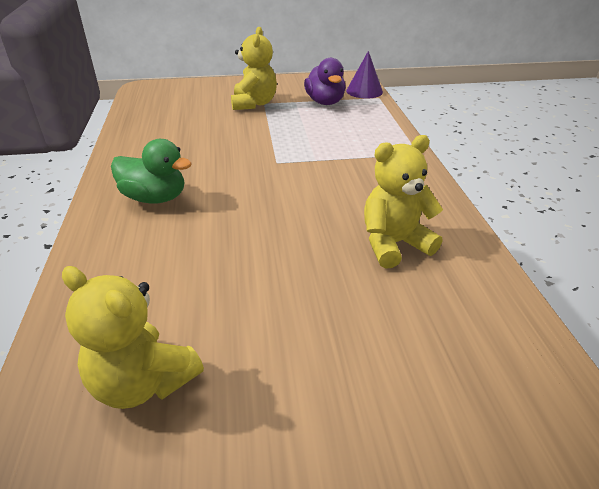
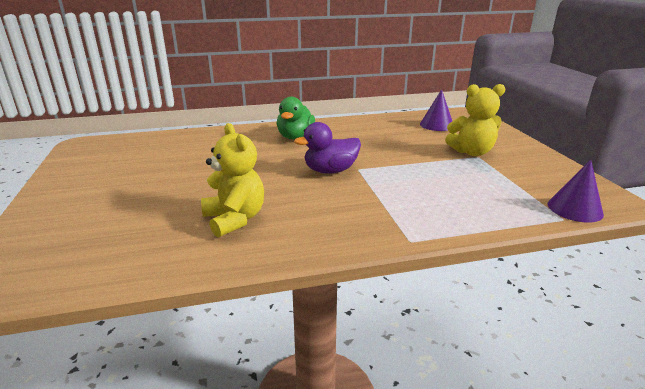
camera: 85 degrees right, 10 degrees down
(143, 382) = (139, 154): yellow teddy bear -> none
(171, 107) = (436, 125): none -> purple cone
(325, 102) = (510, 185): purple duck -> purple duck (330, 171)

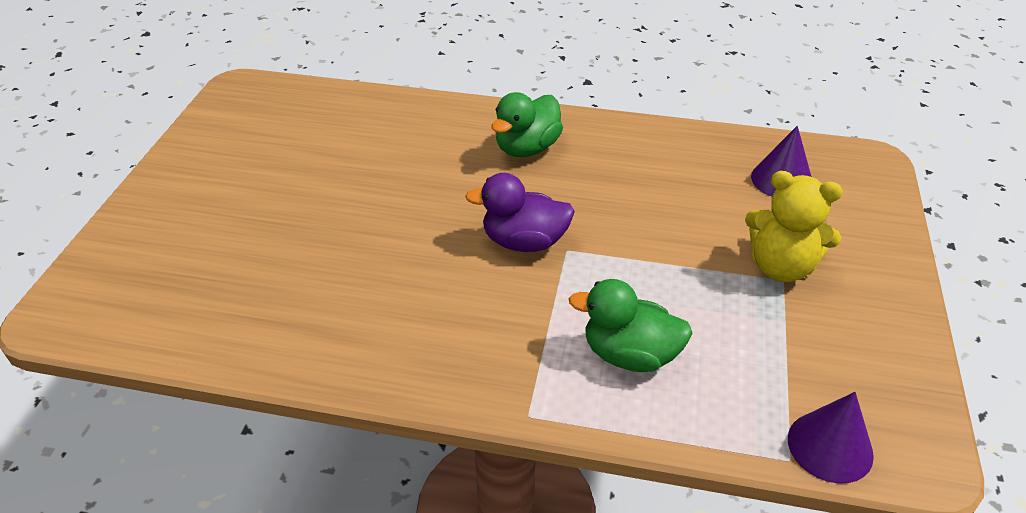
camera: 25 degrees right, 15 degrees up
(235, 219) = (341, 297): yellow teddy bear -> none
(437, 200) = (629, 355): none -> green duck

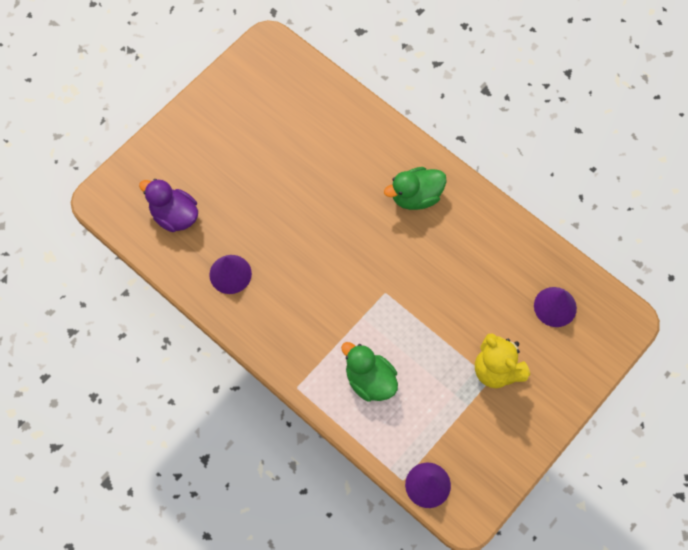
camera: 30 degrees right, 25 degrees up
(325, 320) = (230, 274): none -> purple cone
(524, 242) = (365, 274): purple duck -> purple duck (174, 216)

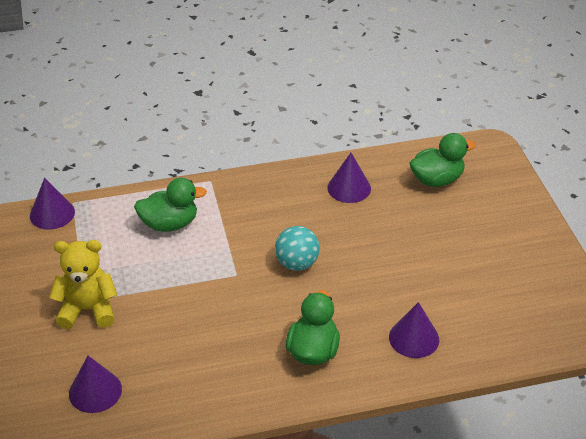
camera: 125 degrees right, 25 degrees down
(174, 216) = (437, 180): purple duck -> green duck
(343, 258) = (297, 263): none -> turquoise ball
(357, 143) = (414, 338): none -> purple cone

